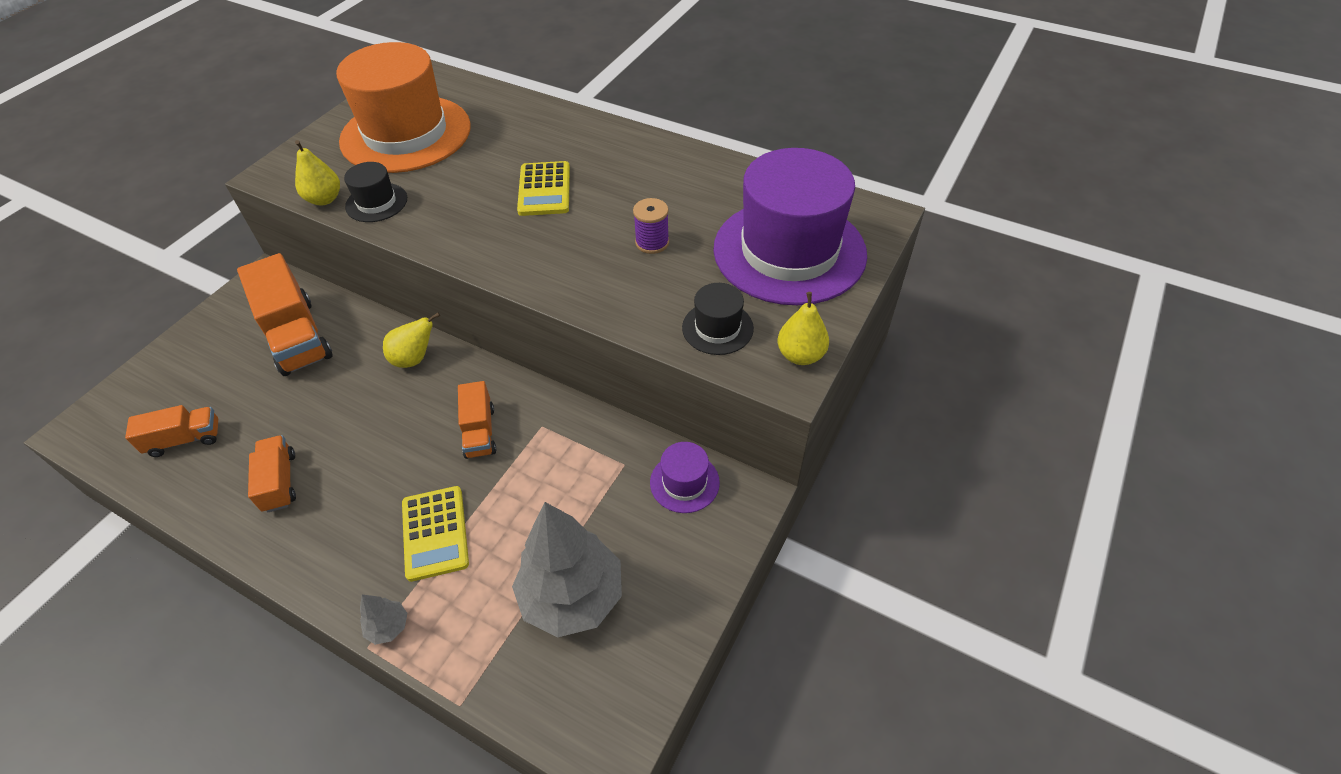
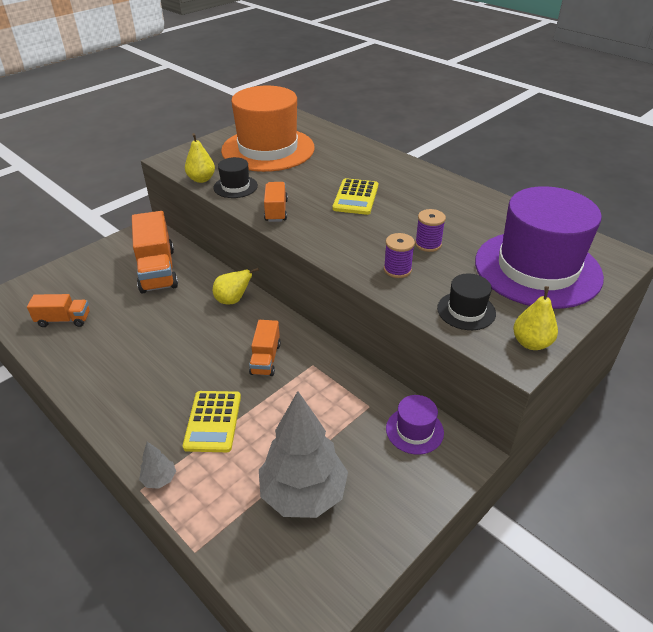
camera: 15 degrees right, 10 degrees down
(280, 482) = (116, 361): orange truck -> orange truck (276, 211)
(622, 287) = (397, 269): none -> purple spool

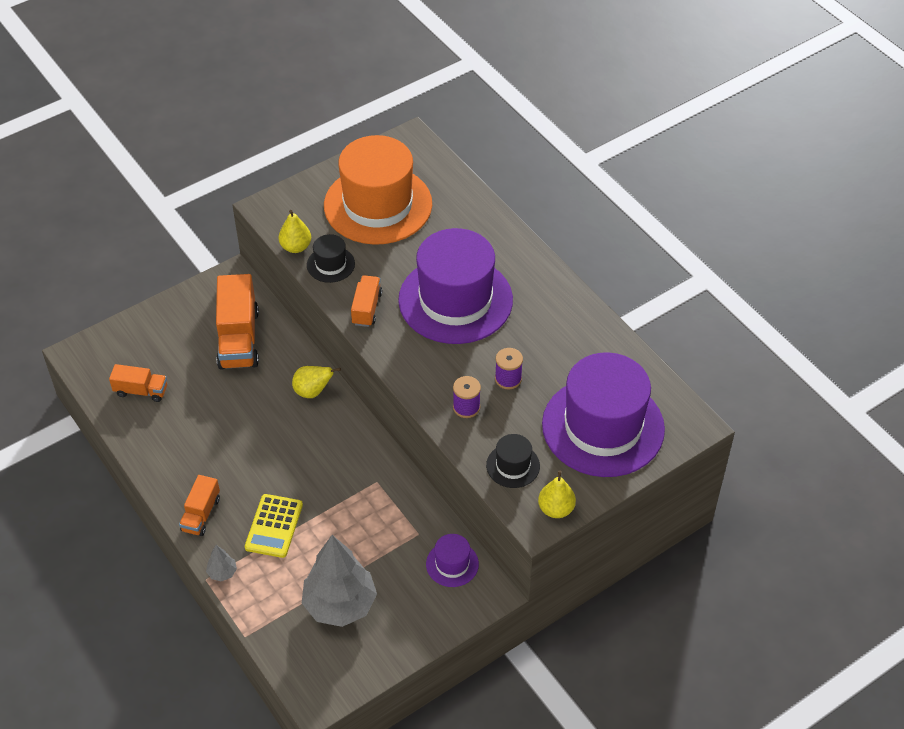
camera: 10 degrees right, 10 degrees up
(265, 359) = (333, 468): orange truck -> orange truck (201, 514)
(356, 197) = (455, 300): yellow calculator -> purple hat

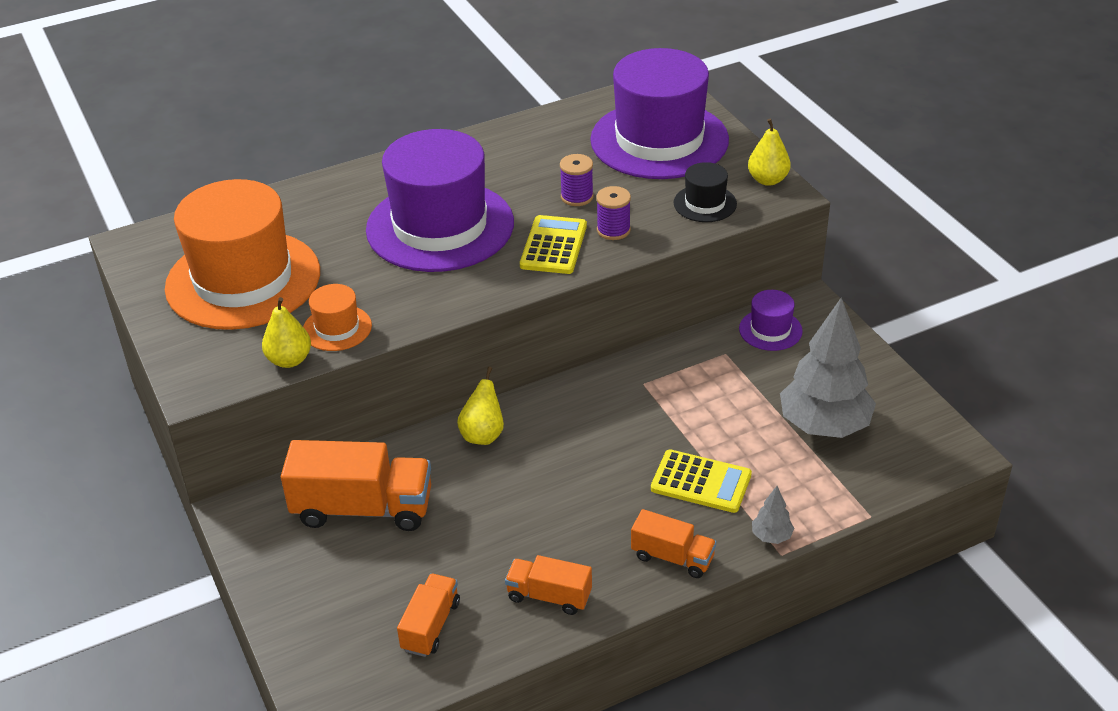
camera: 80 degrees left, 10 degrees down
(330, 264) = (337, 328): black hat -> orange hat
(367, 308) = (429, 300): orange truck -> orange truck (549, 596)
(440, 372) = (553, 246): none -> yellow calculator

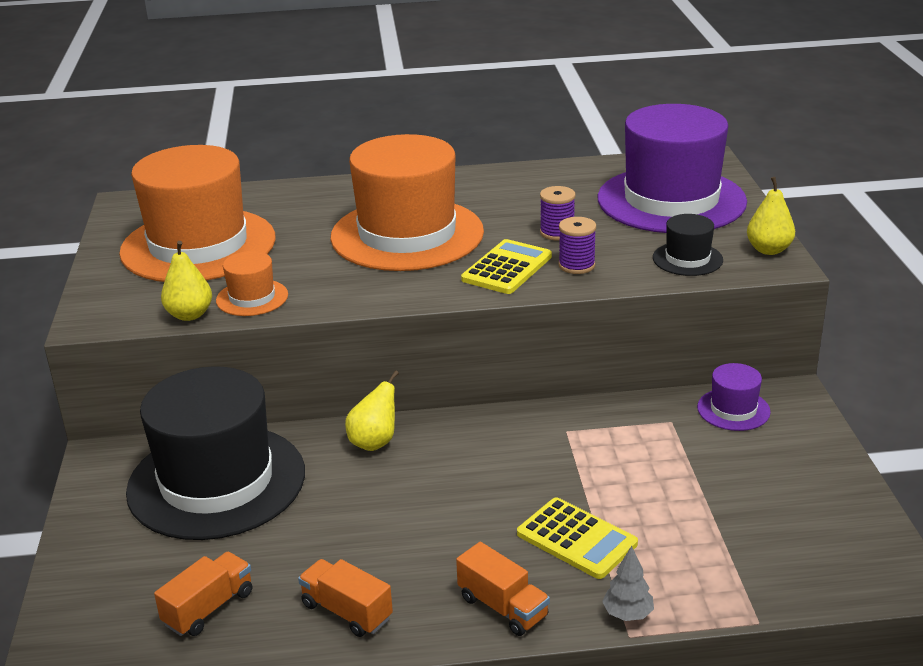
camera: 20 degrees right, 10 degrees down
(363, 508) = (216, 481): orange truck -> black hat
(440, 226) = (407, 234): purple hat -> orange hat
(824, 426) = (748, 515): grey tree -> none

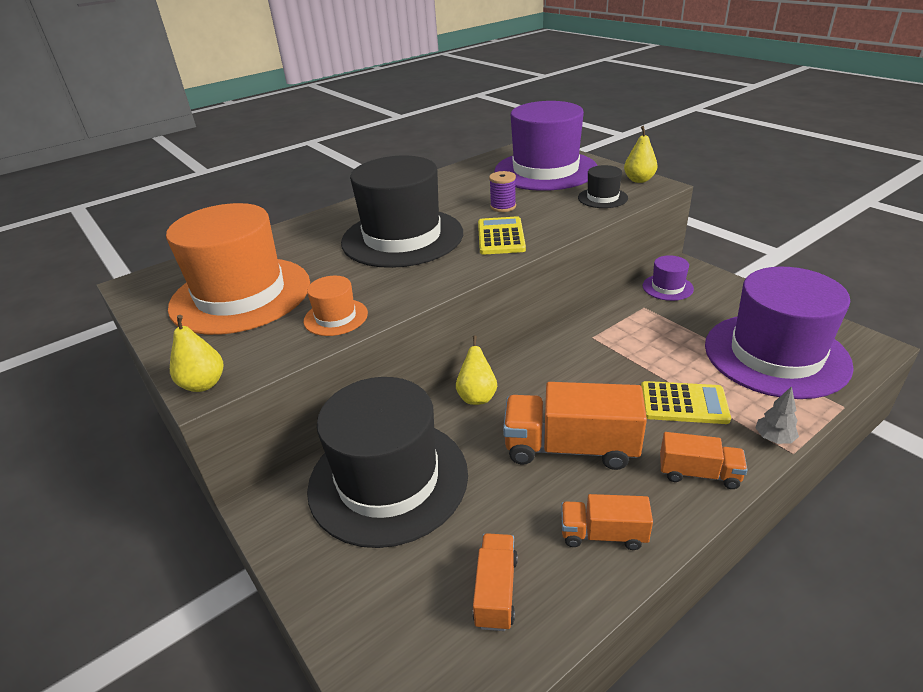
camera: 30 degrees left, 5 degrees up
(189, 315) = (296, 348): yellow pear -> yellow pear (203, 384)
(407, 234) = (402, 237): orange hat -> black hat
(407, 528) = (570, 447): none -> orange truck
(576, 265) = (543, 221): purple spool -> none
(759, 537) = (775, 355): none -> purple hat

